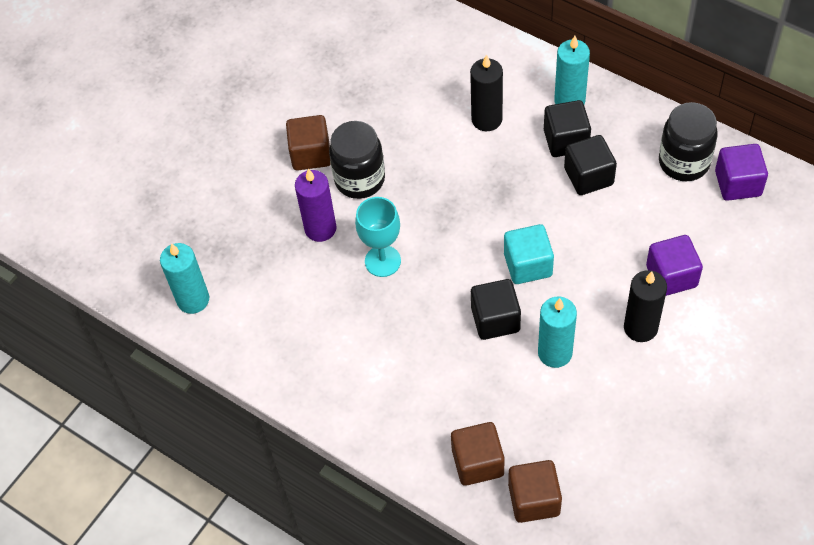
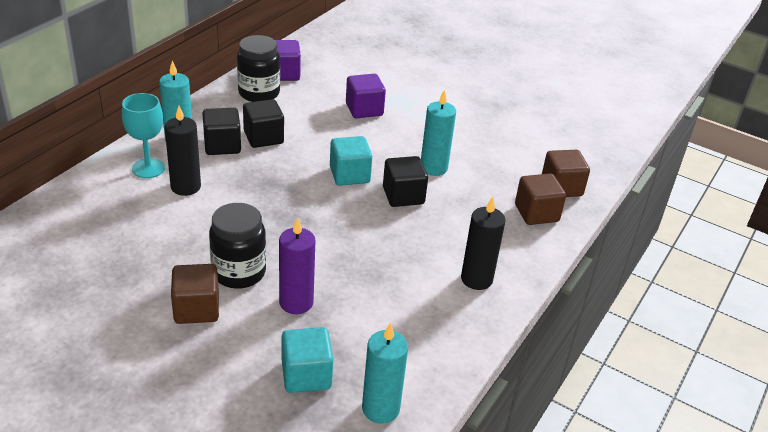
camera: 100 degrees left, 20 degrees down
(232, 242) = (306, 375): none -> turquoise cube
(382, 261) = (339, 259): turquoise goblet -> turquoise goblet (148, 168)
(640, 327) = (409, 127): black candle -> black candle (476, 279)

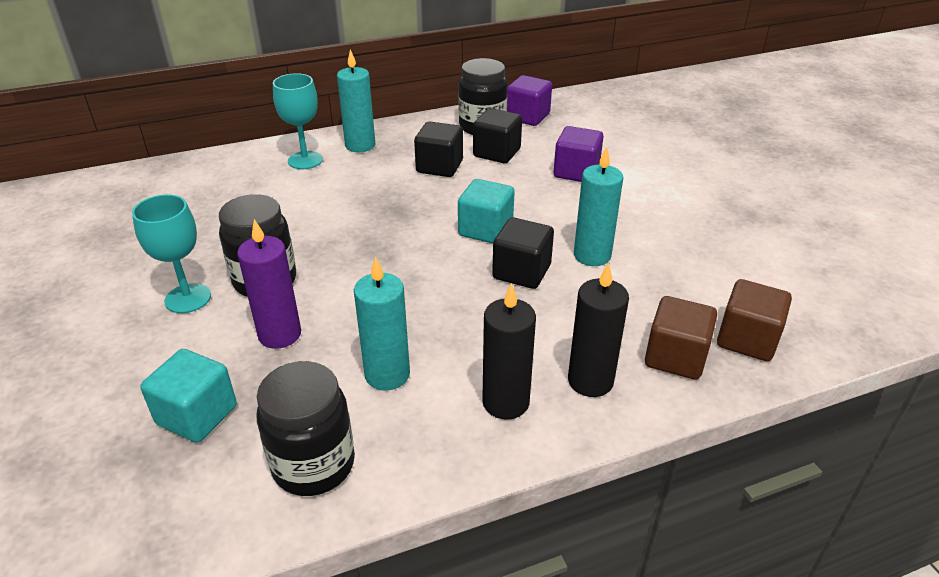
camera: 40 degrees right, 0 degrees up
(185, 187) = (316, 186): black candle -> black candle (590, 381)
(196, 309) = (188, 298): brown cube -> turquoise goblet
(222, 145) = (392, 162): black cube -> black cube (497, 153)
(380, 408) = (220, 497): turquoise candle -> turquoise candle (387, 374)
(411, 364) = (313, 465): none -> black jar

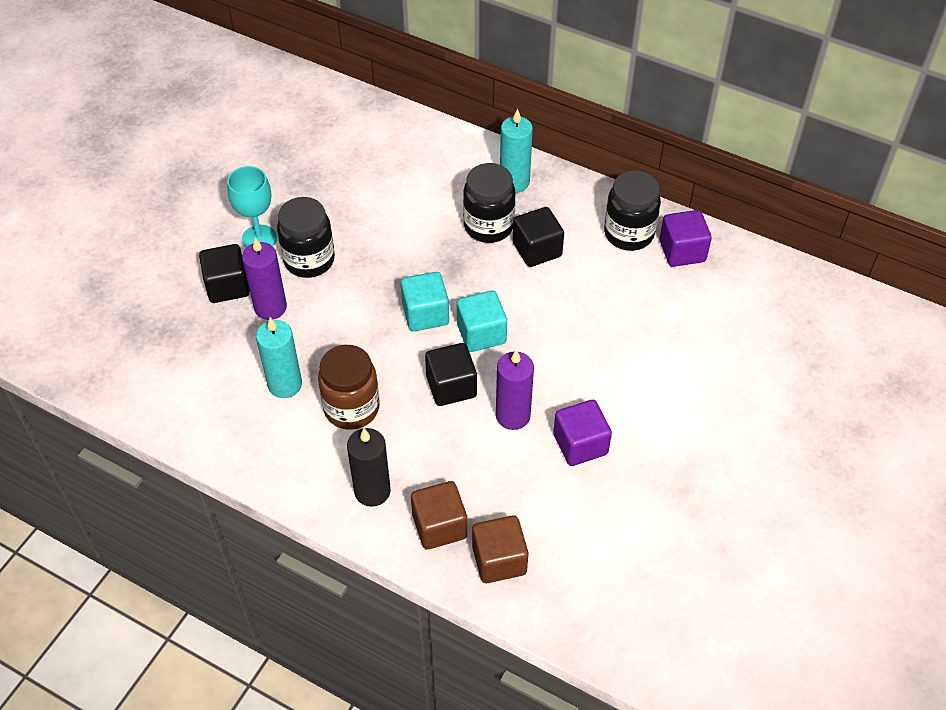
camera: 50 degrees right, 15 degrees up
(197, 415) = (180, 324): turquoise cube -> turquoise cube (425, 314)
(305, 160) = (459, 168): turquoise goblet -> none
(313, 465) = (191, 402): black jar -> black jar (488, 226)
(473, 343) = (351, 408): none -> brown jar
(497, 153) = (597, 270): black cube -> black cube (227, 286)
(505, 402) = (314, 458): black candle -> none
(576, 172) = (624, 338): purple cube -> purple cube (580, 444)
(592, 255) = (513, 416): turquoise candle -> purple candle

